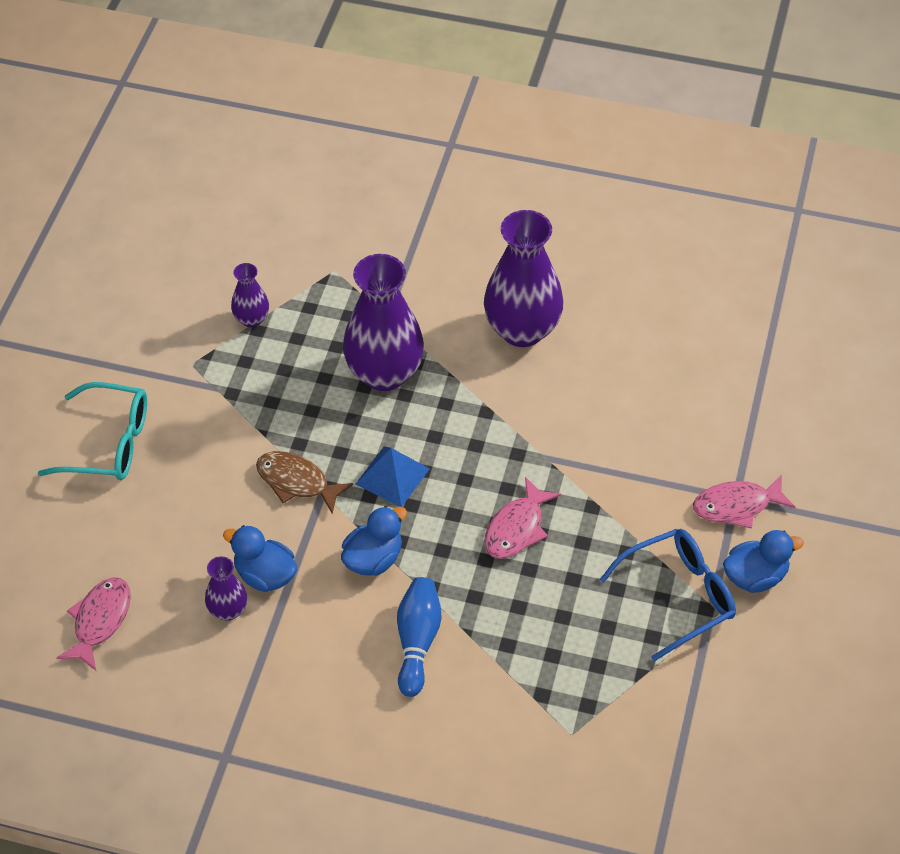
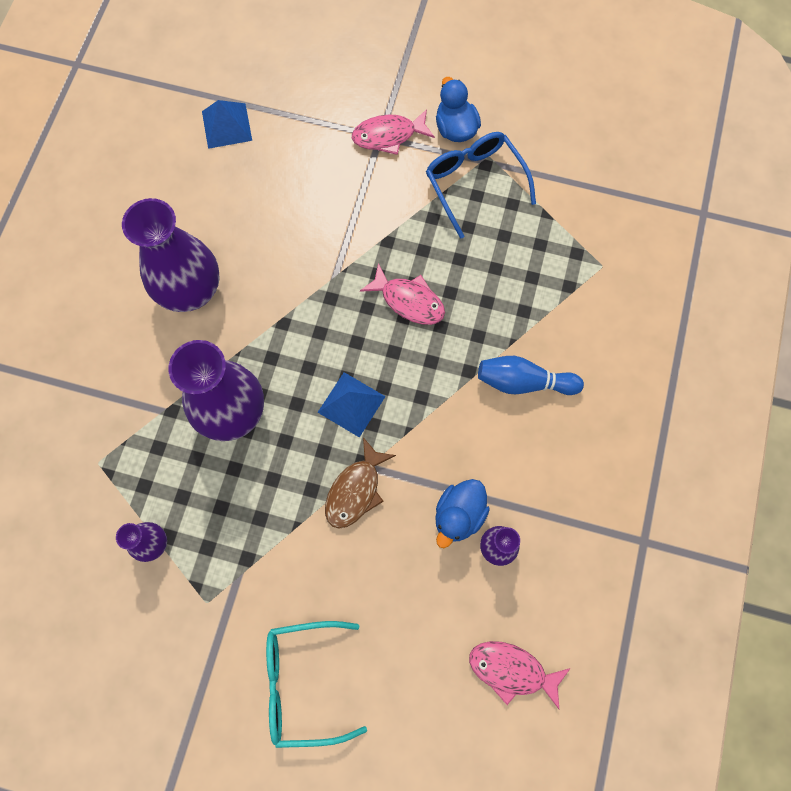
camera: 90 degrees left, 20 degrees up
(109, 443) = (303, 682): turquoise glasses -> turquoise glasses turned 105 degrees counterclockwise
(373, 559) = (441, 419): blue duck -> none
(732, 348) = (226, 125): none -> blue pyramid
(737, 506) = (388, 136): pink fish -> pink fish turned 90 degrees clockwise

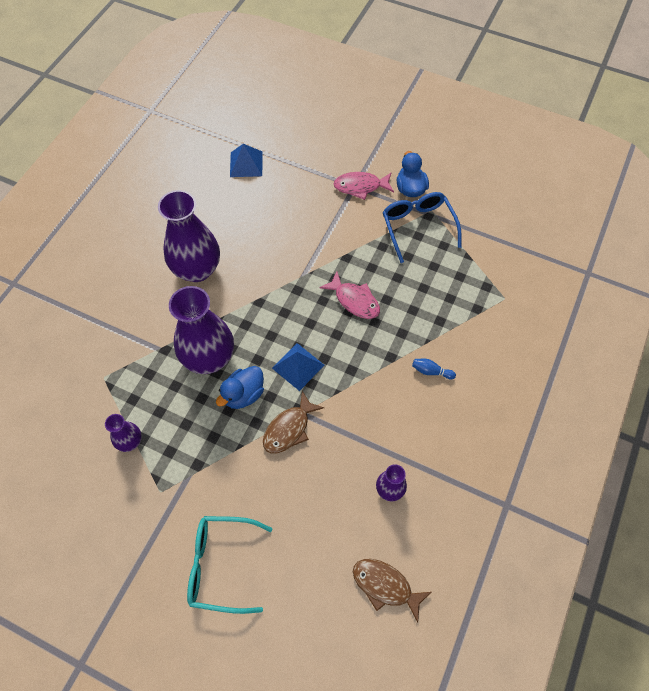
camera: 10 degrees right, 10 degrees down
(459, 515) = (364, 460): blue duck -> blue duck (243, 394)
(511, 670) = (385, 586): pink fish -> brown fish
(523, 382) = (431, 371): blue bowling pin -> blue bowling pin, size x0.55

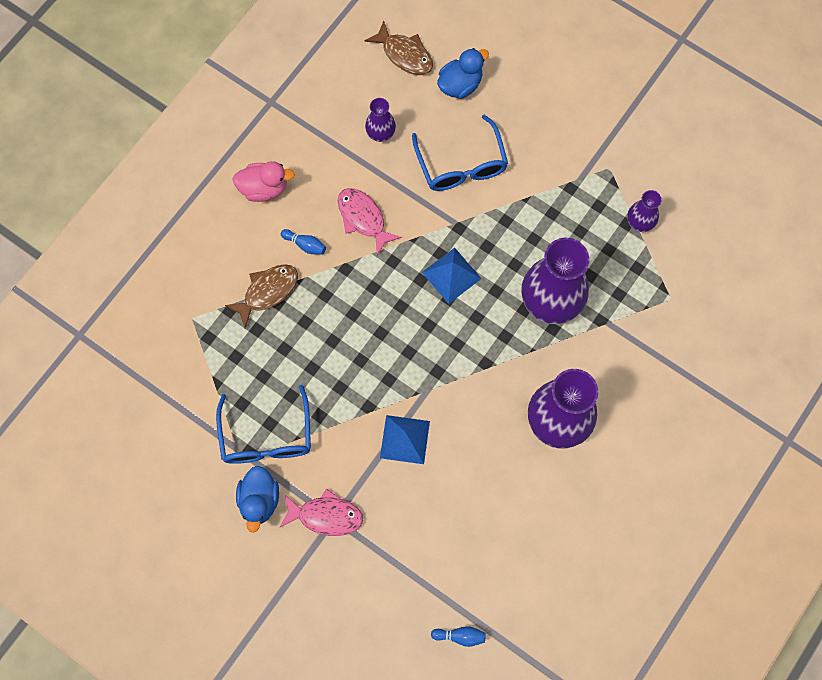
camera: 170 degrees left, 10 degrees up
(221, 565) = (553, 95): turquoise glasses -> none
(243, 394) = (515, 253): blue duck -> blue duck (460, 85)
(246, 164) = (478, 584): blue pyramid -> blue pyramid (405, 439)
(254, 136) = (460, 636): none -> blue bowling pin
(289, 429) = (471, 208): brown fish -> brown fish (267, 292)
(305, 470) = (461, 165): none -> blue glasses
(354, 300) = (371, 345): pink fish -> pink fish (363, 218)
(483, 416) = (264, 188): none -> pink duck

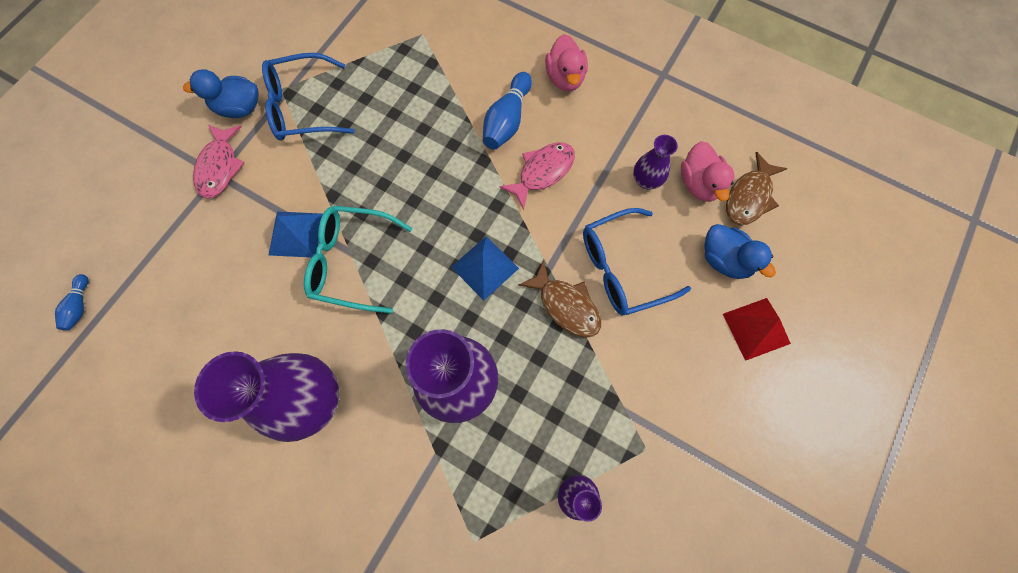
camera: 85 degrees right, 0 degrees up
(267, 292) = (453, 93): brown fish -> brown fish (566, 305)
(305, 245) = (507, 121): blue bowling pin -> blue bowling pin, size x1.82
(388, 91) = (699, 184): none -> pink duck
(436, 389) = (351, 262): none -> turquoise glasses
(520, 73) = (756, 328): none -> red pyramid

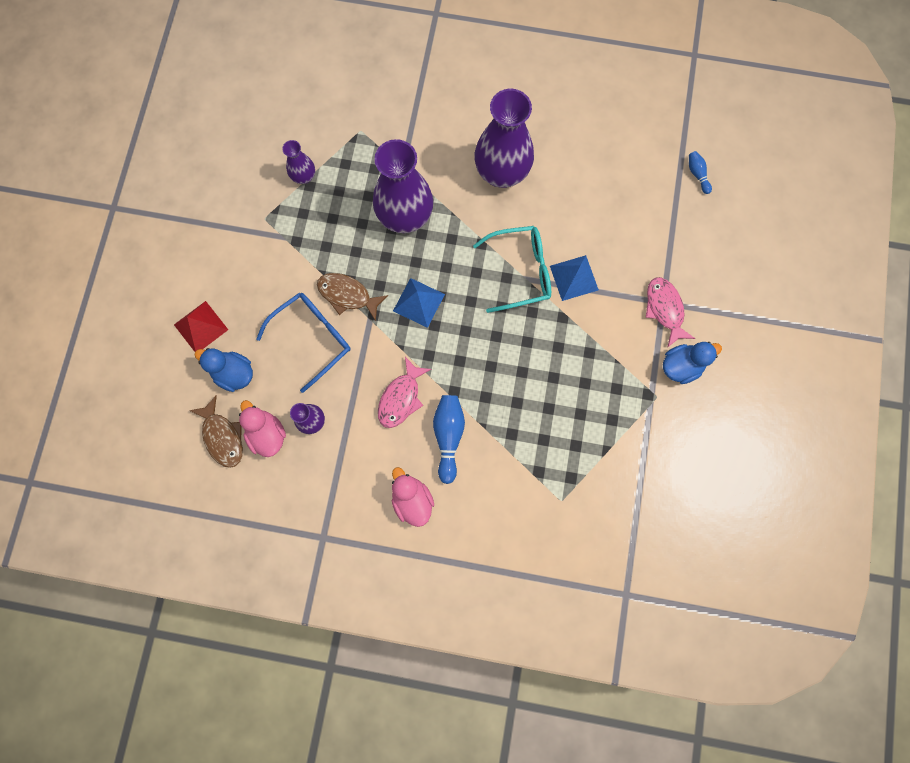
camera: 160 degrees right, 5 degrees up
(302, 107) = (628, 385): blue glasses -> none
(749, 197) = (223, 436): brown fish -> brown fish turned 135 degrees clockwise

